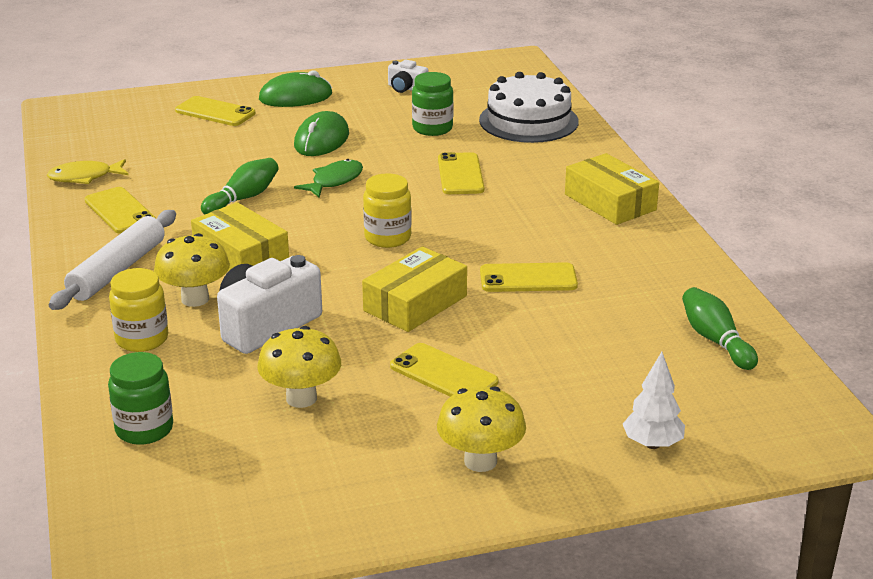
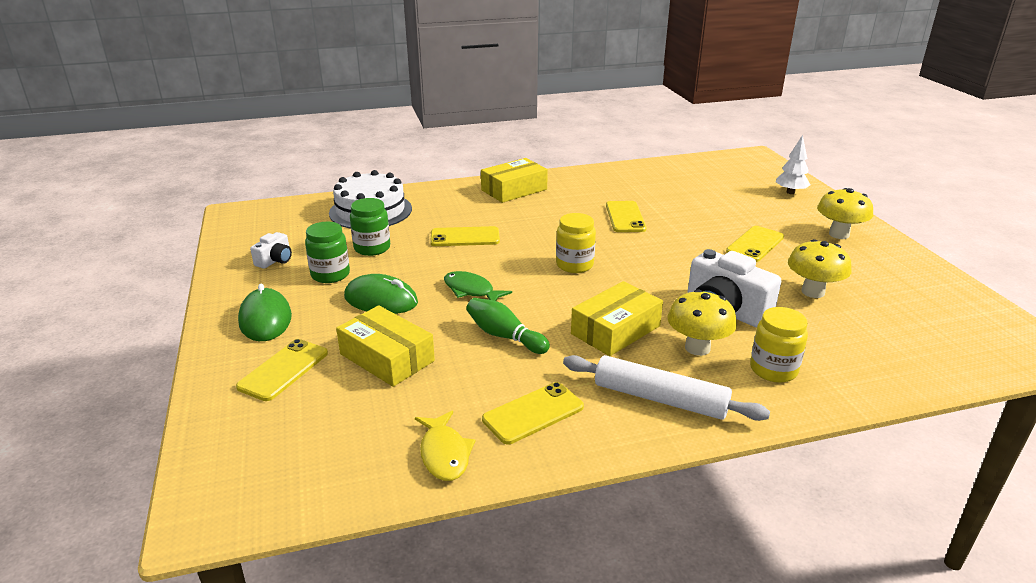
camera: 90 degrees left, 0 degrees up
(144, 429) = (895, 355): green jar -> green jar (330, 274)
(415, 303) = (670, 254): yellow box -> yellow box (387, 357)
(715, 340) = (680, 173): green bowling pin -> none

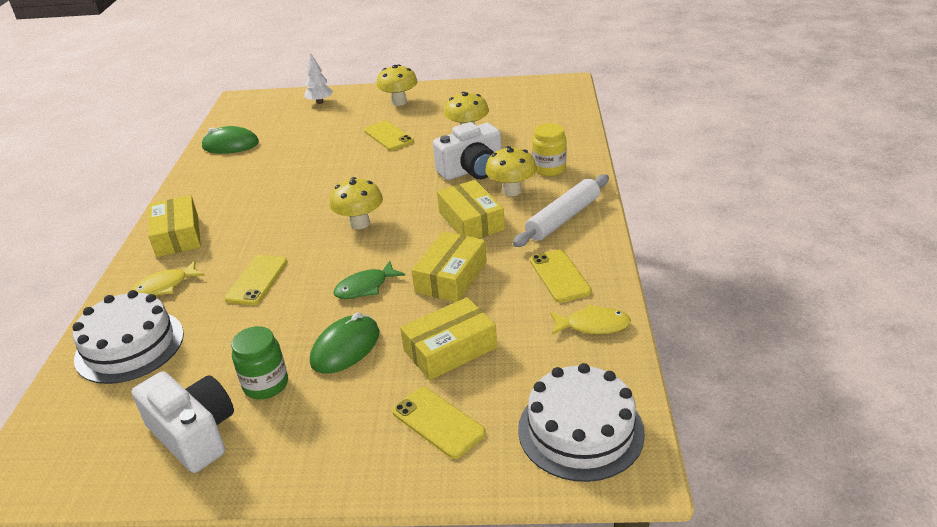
camera: 70 degrees left, 5 degrees up
(265, 319) = (331, 439): green mouse -> green mouse (230, 145)
(268, 465) = (580, 430): none -> white cake
(275, 260) = (194, 434): white camera -> white camera, size x1.94
(372, 248) = (228, 349): green jar -> none
(445, 203) = (164, 286): none -> yellow fish
(504, 336) = (451, 277): green bowling pin -> yellow box
(574, 265) = (360, 223): yellow jar -> yellow mushroom
(625, 217) = (295, 183): yellow phone -> none

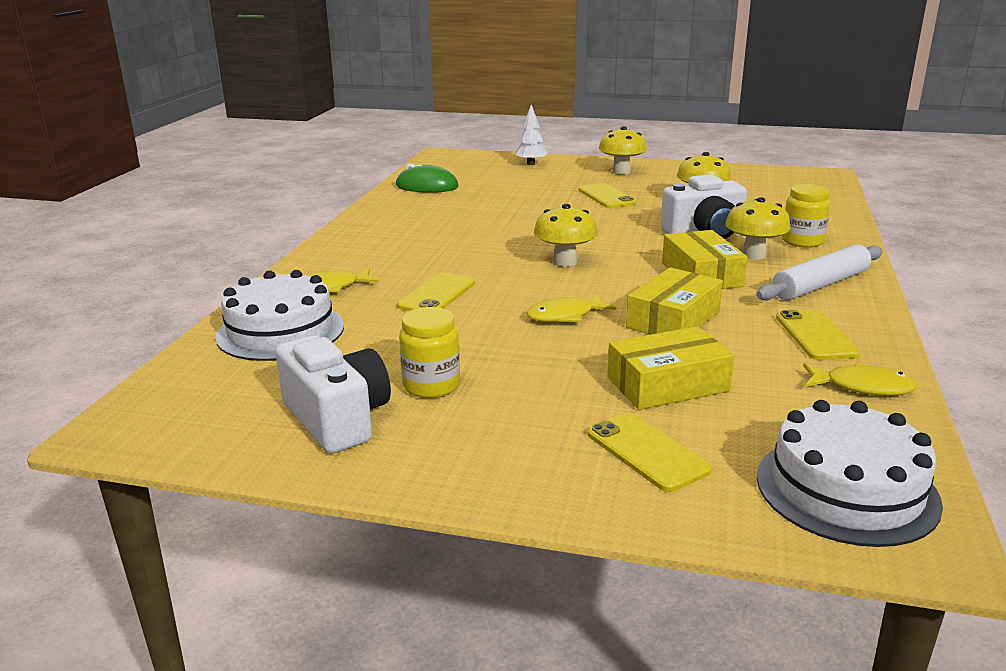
camera: 10 degrees right, 10 degrees down
(177, 236) = (354, 249): yellow box -> none
(266, 385) = (431, 386): green jar -> yellow jar
(345, 348) = (534, 366): green mouse -> none
(365, 287) = (565, 316): green fish -> yellow fish

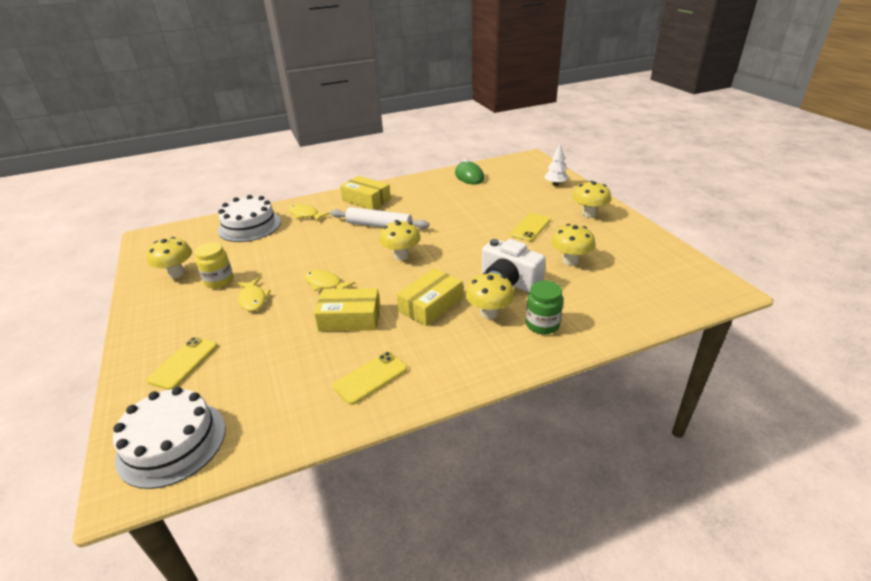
camera: 55 degrees right, 10 degrees up
(337, 418) = (176, 273): white camera -> yellow mushroom
(437, 294) = (320, 241): yellow phone -> none
(667, 384) = (262, 344): yellow box -> yellow box (366, 200)
(802, 241) = (542, 325): yellow jar -> green jar
(820, 285) = (462, 356): white rolling pin -> white rolling pin (379, 225)
(862, 387) = (305, 417): yellow fish -> yellow fish (253, 299)

